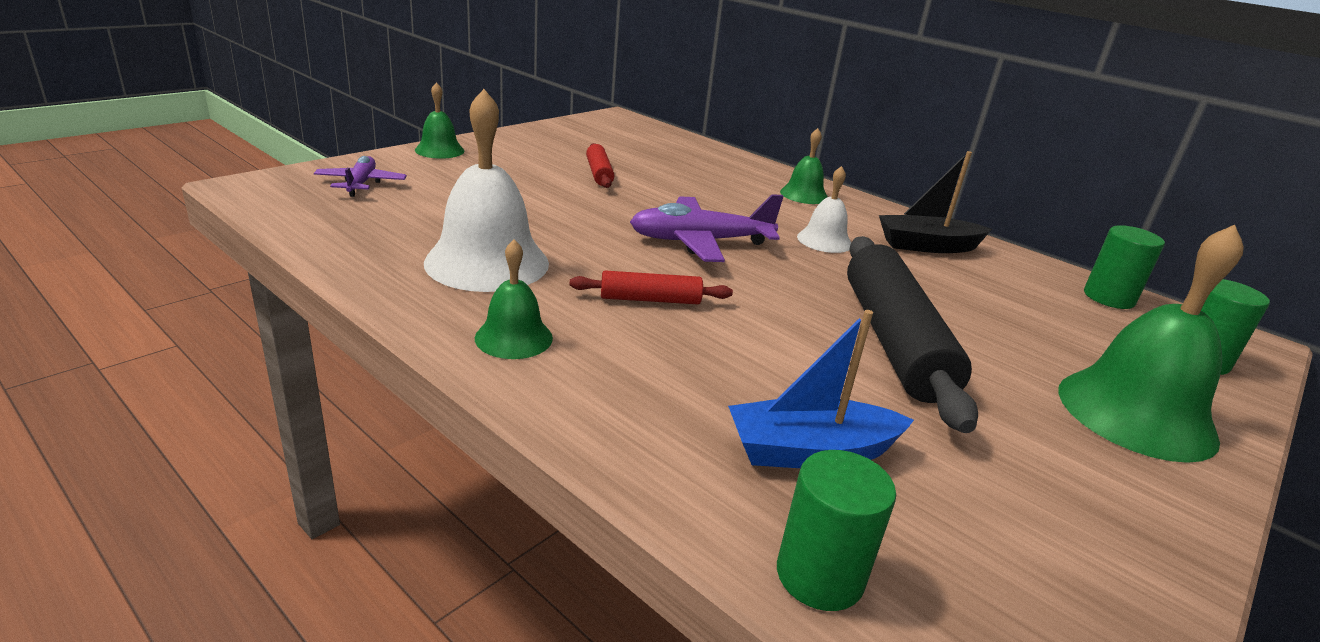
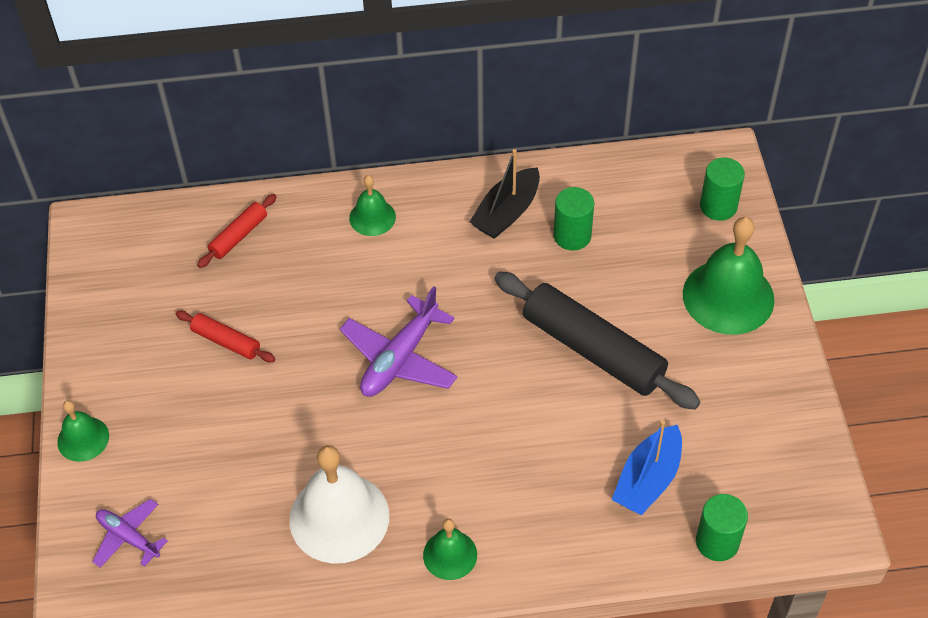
camera: 45 degrees left, 25 degrees up
(650, 299) = (457, 449): red rolling pin -> red rolling pin (238, 236)
(824, 240) = (453, 273): white bell -> none
(1108, 298) = (638, 174): green cylinder -> green cylinder (572, 236)

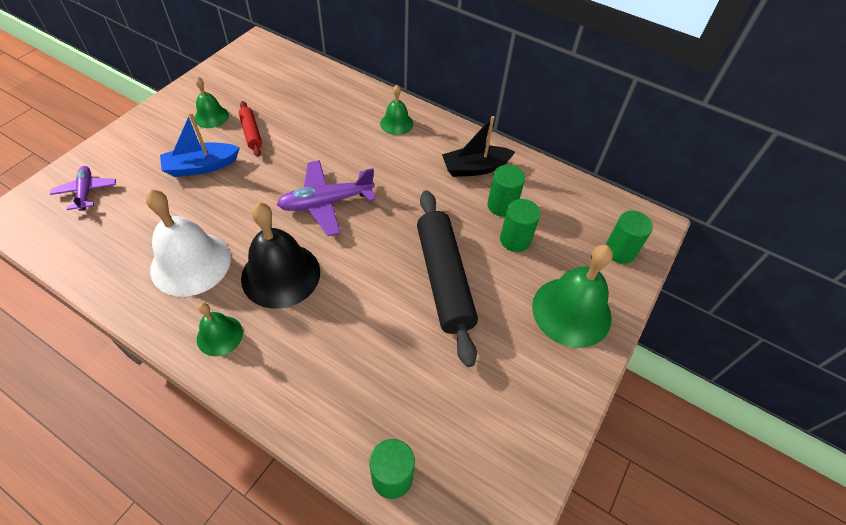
camera: 35 degrees right, 0 degrees up
(83, 439) = (131, 131): green bell -> green bell (211, 116)
(238, 236) = (319, 90): red rolling pin -> none
(439, 460) = (281, 274): none -> black bell
(618, 263) = (515, 240): none -> green cylinder
(648, 480) = (391, 390): blue boat -> blue boat (201, 166)

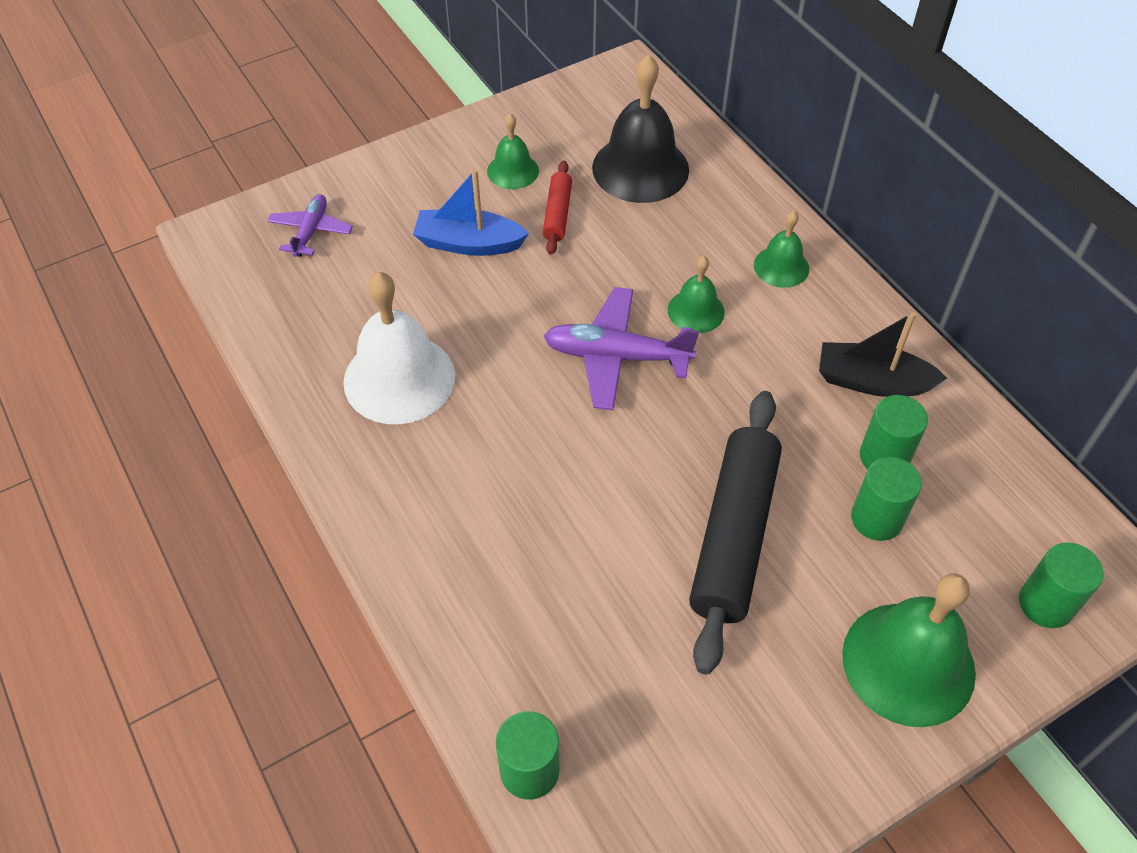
camera: 30 degrees right, 0 degrees up
(219, 335) = (395, 491): green bell -> green bell (696, 311)
(281, 274) = (507, 439): black bell -> black bell (640, 168)

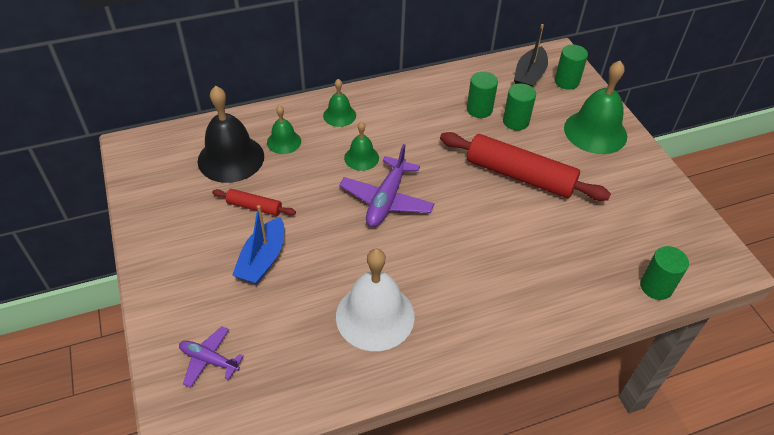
camera: 80 degrees left, 5 degrees down
(513, 171) = (201, 224): green bell -> green bell (284, 142)
(734, 536) = (520, 175): black rolling pin -> red rolling pin
(872, 381) = (430, 101): black boat -> black boat (529, 76)

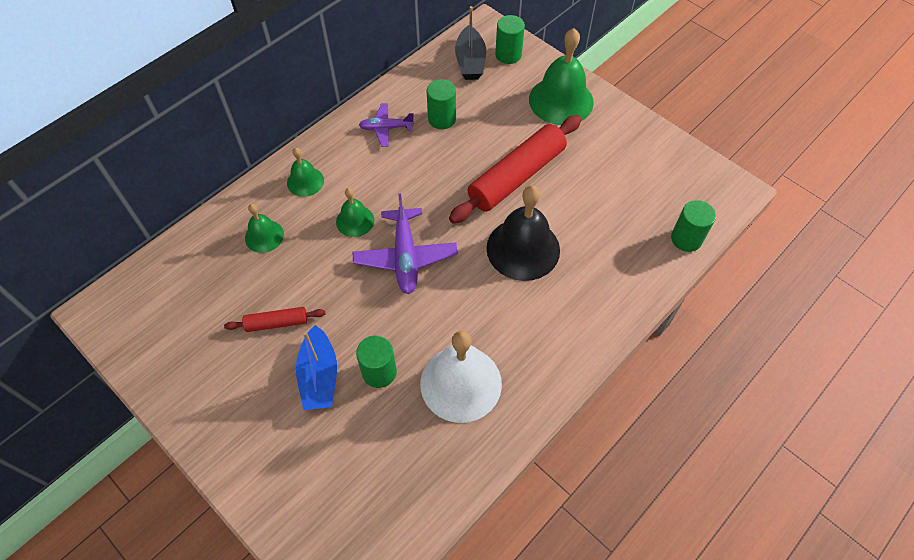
camera: 25 degrees left, 10 degrees up
(209, 360) = (328, 505): purple plane -> purple plane (386, 128)
(231, 158) = (218, 279): black bell -> black bell (523, 249)
(515, 121) = (483, 118): green cylinder -> green cylinder (379, 372)
(520, 175) = (516, 176): red rolling pin -> red rolling pin turned 45 degrees counterclockwise

